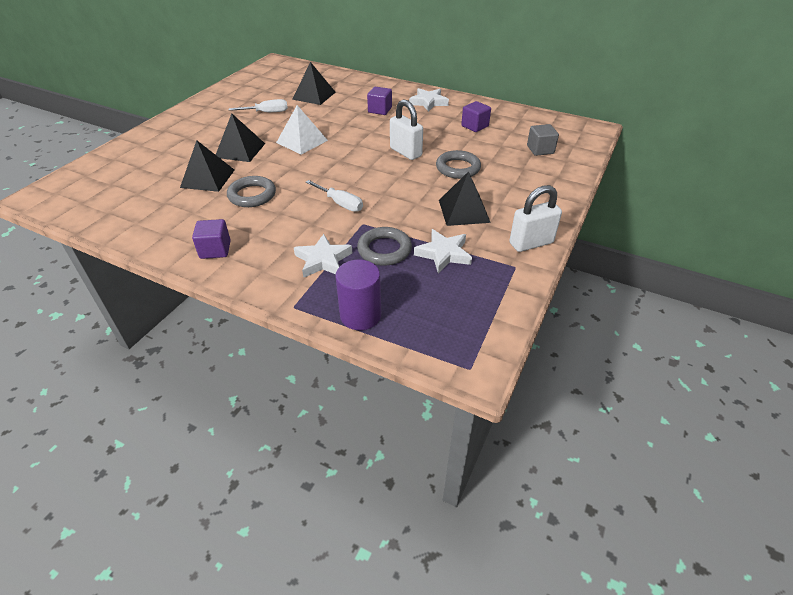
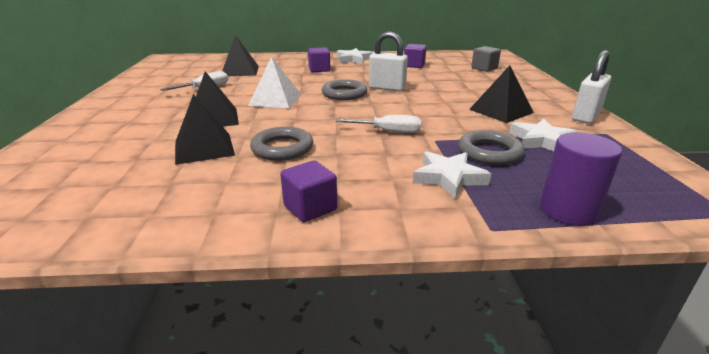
camera: 30 degrees left, 15 degrees down
(458, 168) = (446, 88): grey ring -> grey ring (344, 94)

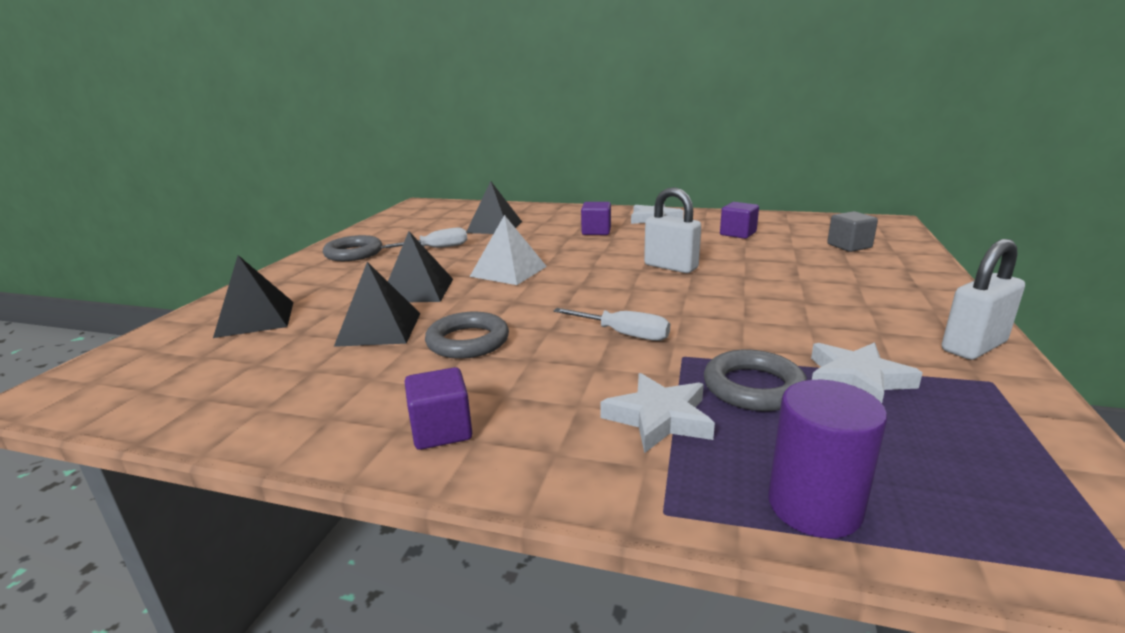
camera: 20 degrees right, 5 degrees down
(344, 94) = (604, 270): grey ring -> grey ring (354, 253)
(501, 111) = (824, 320): black pyramid -> black pyramid (255, 319)

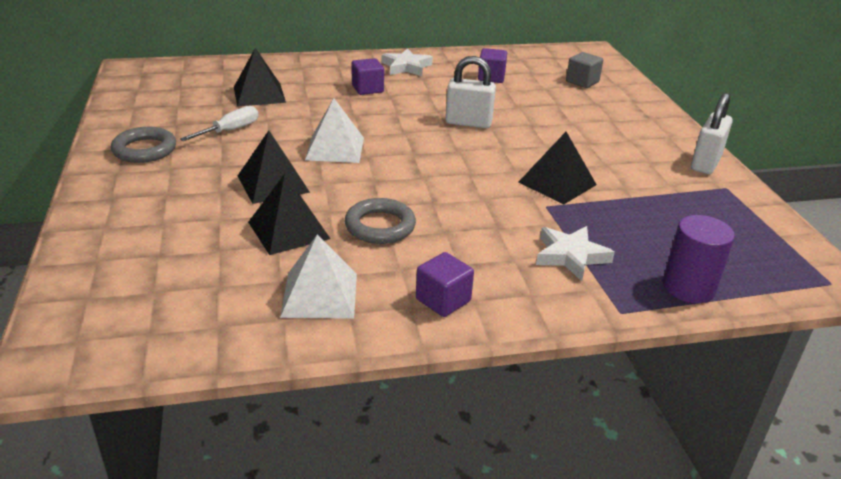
camera: 30 degrees left, 10 degrees up
(255, 319) = (149, 244): black pyramid -> black pyramid (557, 183)
(327, 392) = (320, 295): none -> white pyramid
(623, 334) = (491, 196): white screwdriver -> none
(753, 387) = (607, 221): grey ring -> none
(857, 379) = (659, 202): white star -> none

